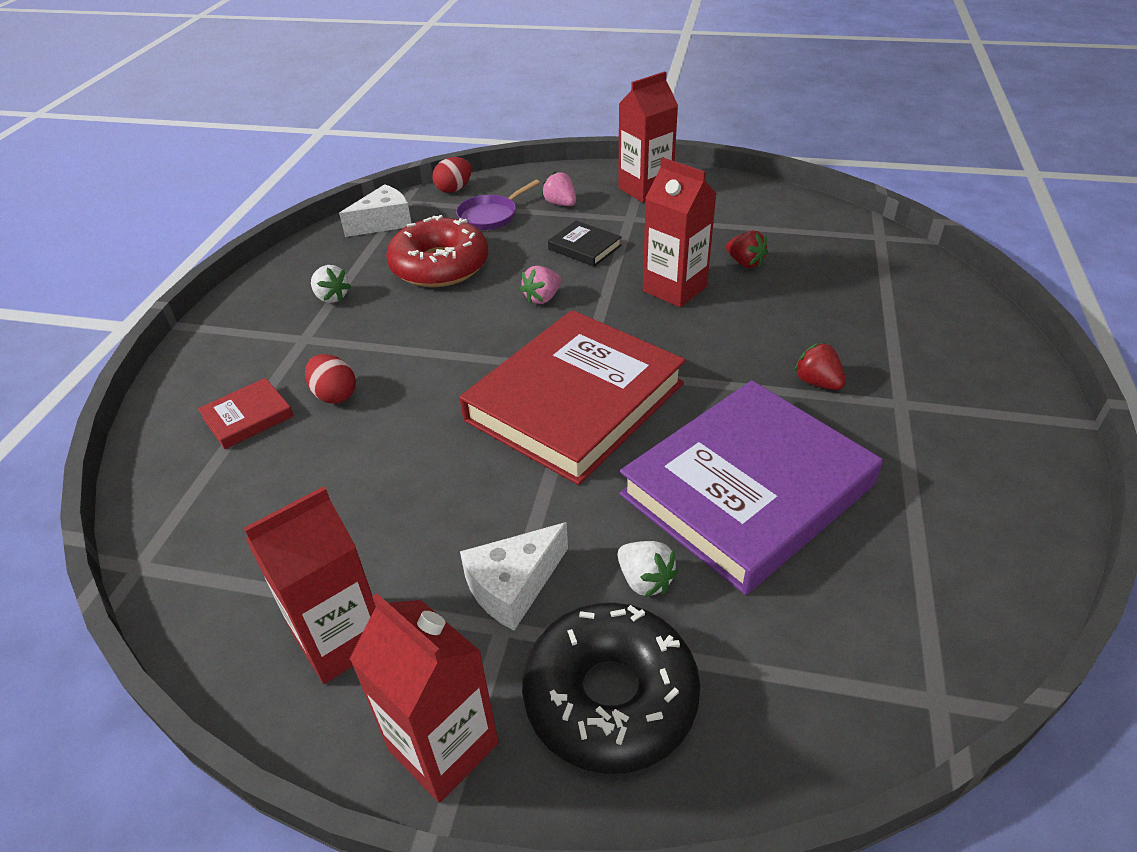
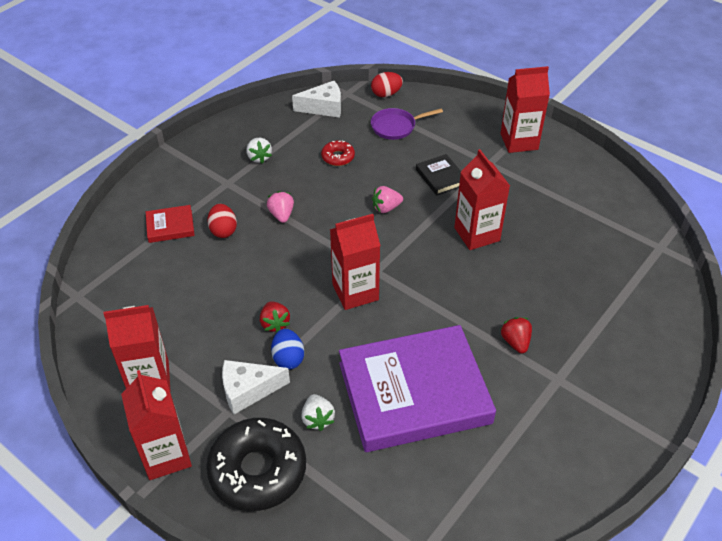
camera: 25 degrees right, 5 degrees up
(440, 266) = (338, 157): red donut -> red donut, size x0.47
(543, 518) = (288, 358): none -> blue egg
(560, 204) = (450, 133): pink strawberry -> pink strawberry (281, 215)
(575, 402) = (355, 292): red book -> red carton
(745, 263) = (541, 232): red strawberry -> red strawberry (275, 324)

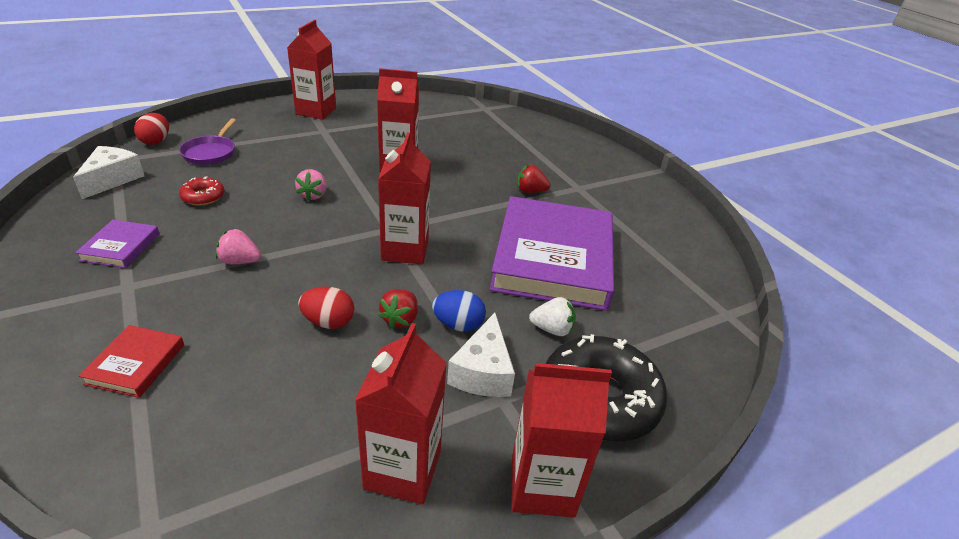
camera: 70 degrees left, 10 degrees down
(223, 230) = (207, 315): red egg -> red egg (328, 322)
(259, 157) = (121, 247): white strawberry -> purple book
(275, 324) = (400, 319): red strawberry -> red strawberry turned 105 degrees clockwise
(441, 177) = (310, 156): black book -> none

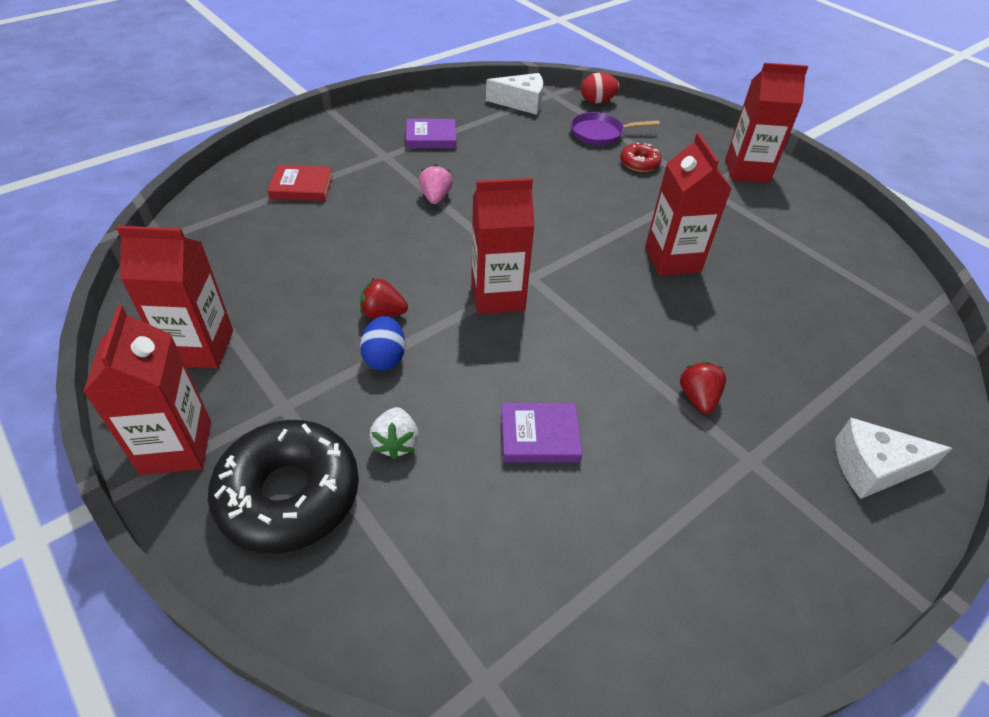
camera: 80 degrees right, 10 degrees up
(203, 197) = (522, 151): red donut -> red donut (639, 163)
(313, 195) = (564, 212): pink strawberry -> none
(328, 322) = (368, 268): red egg -> none
(483, 372) = (318, 386): white cheese -> white cheese (873, 468)
(553, 258) = (539, 436): purple book -> purple book, size x0.41

